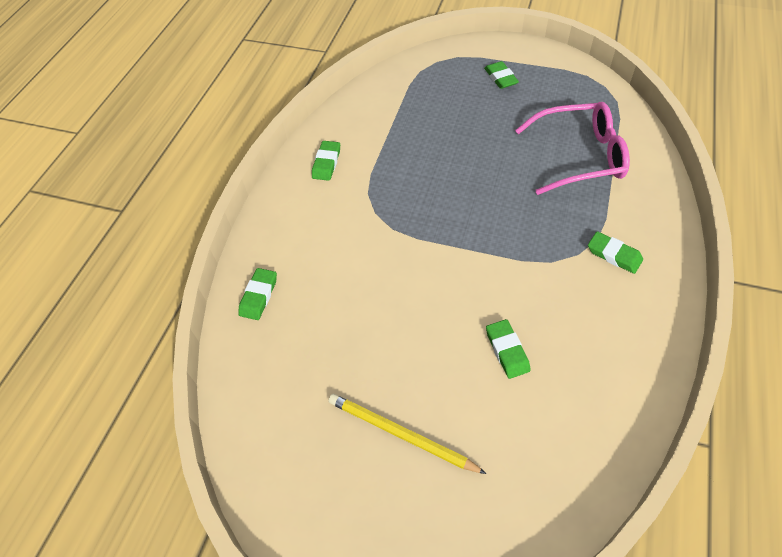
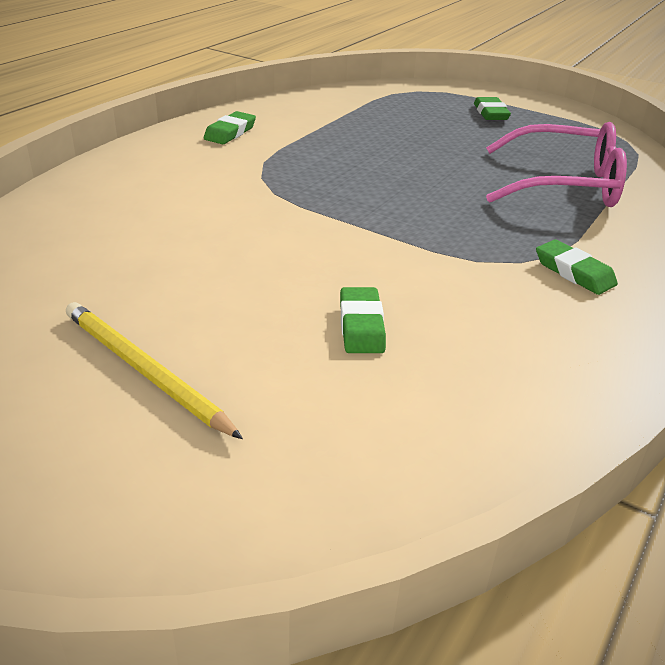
camera: 10 degrees right, 20 degrees down
(259, 296) = (59, 210): green eraser -> none

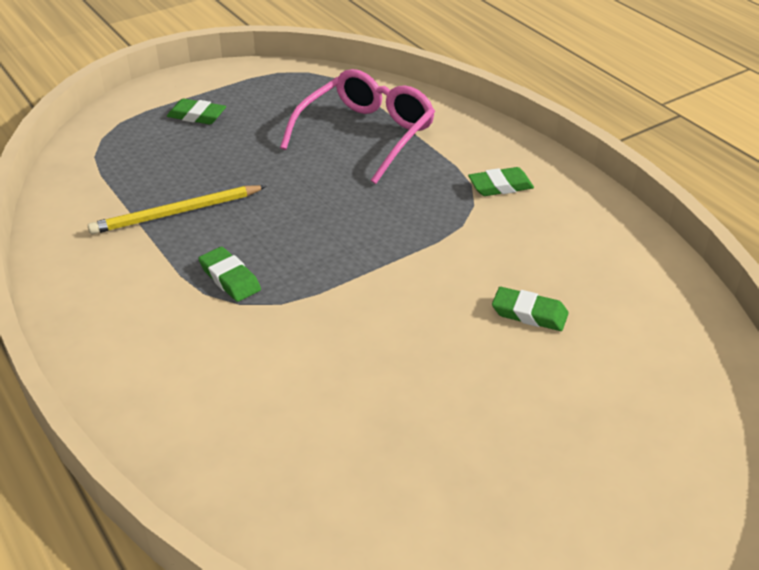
camera: 65 degrees left, 5 degrees up
(144, 371) = (548, 449): yellow pencil -> yellow pencil (176, 213)
(230, 132) = (110, 299): green eraser -> green eraser (230, 278)

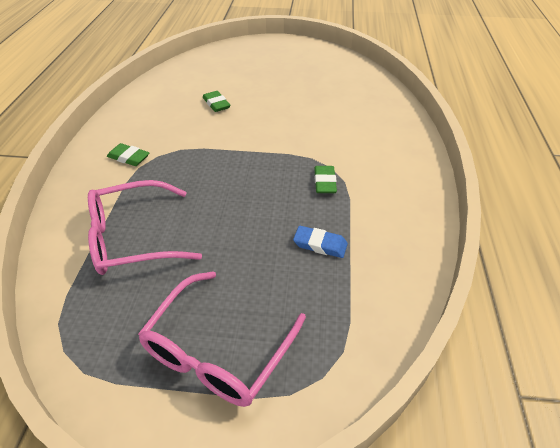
camera: 140 degrees left, 5 degrees up
(176, 213) = (320, 244): yellow pencil -> blue eraser
(197, 116) = (218, 350): green eraser -> pink glasses

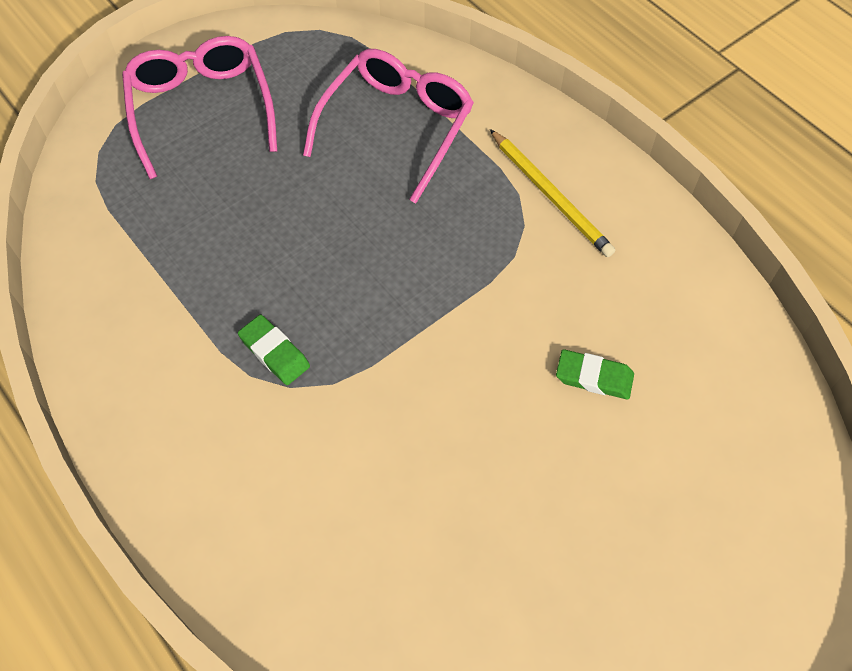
camera: 135 degrees right, 15 degrees up
(129, 157) = (550, 195): green eraser -> yellow pencil
(320, 244) = (201, 261): blue eraser -> none

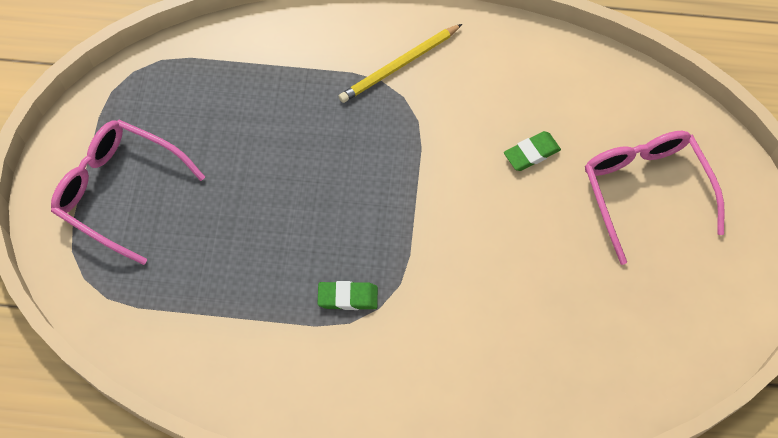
camera: 45 degrees left, 5 degrees up
(396, 127) = (260, 97): pink glasses -> pink glasses (645, 190)
(550, 195) = (399, 65): yellow pencil -> yellow pencil turned 135 degrees clockwise

